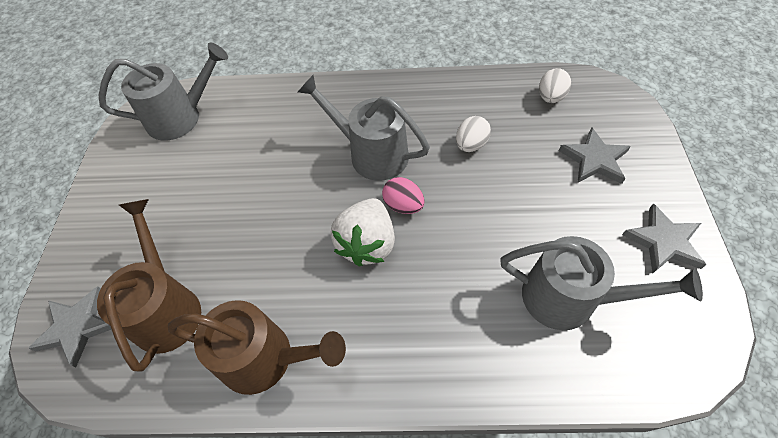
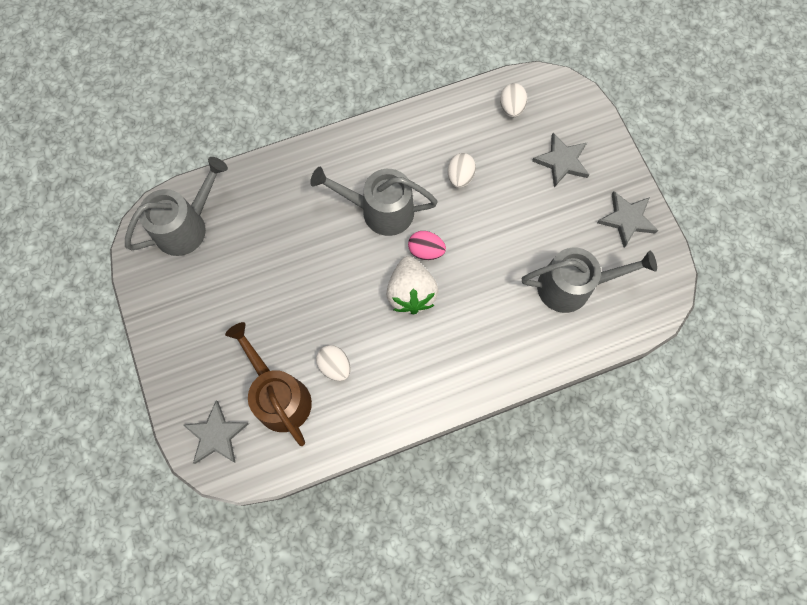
camera: 25 degrees left, 15 degrees up
(244, 295) = (335, 366): none -> white egg
(266, 358) = (375, 404): brown watering can -> none

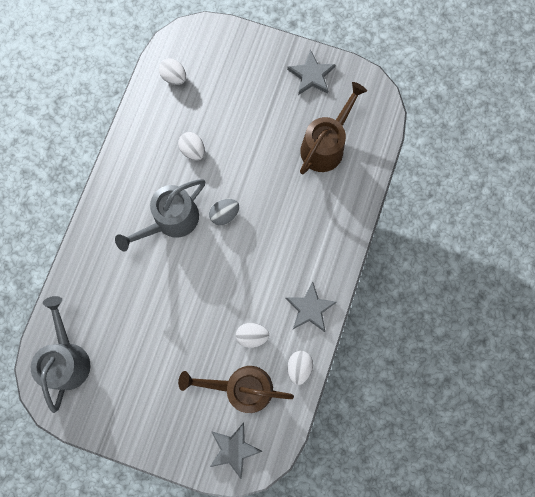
camera: 50 degrees left, 5 degrees up
(340, 433) = (299, 367): none -> white egg
(411, 293) = (244, 247): white strawberry -> none
(426, 250) = (224, 214): pink egg -> grey egg
(561, 161) = (239, 79): grey star -> grey star (310, 308)
(572, 286) = (325, 145): grey watering can -> brown watering can

